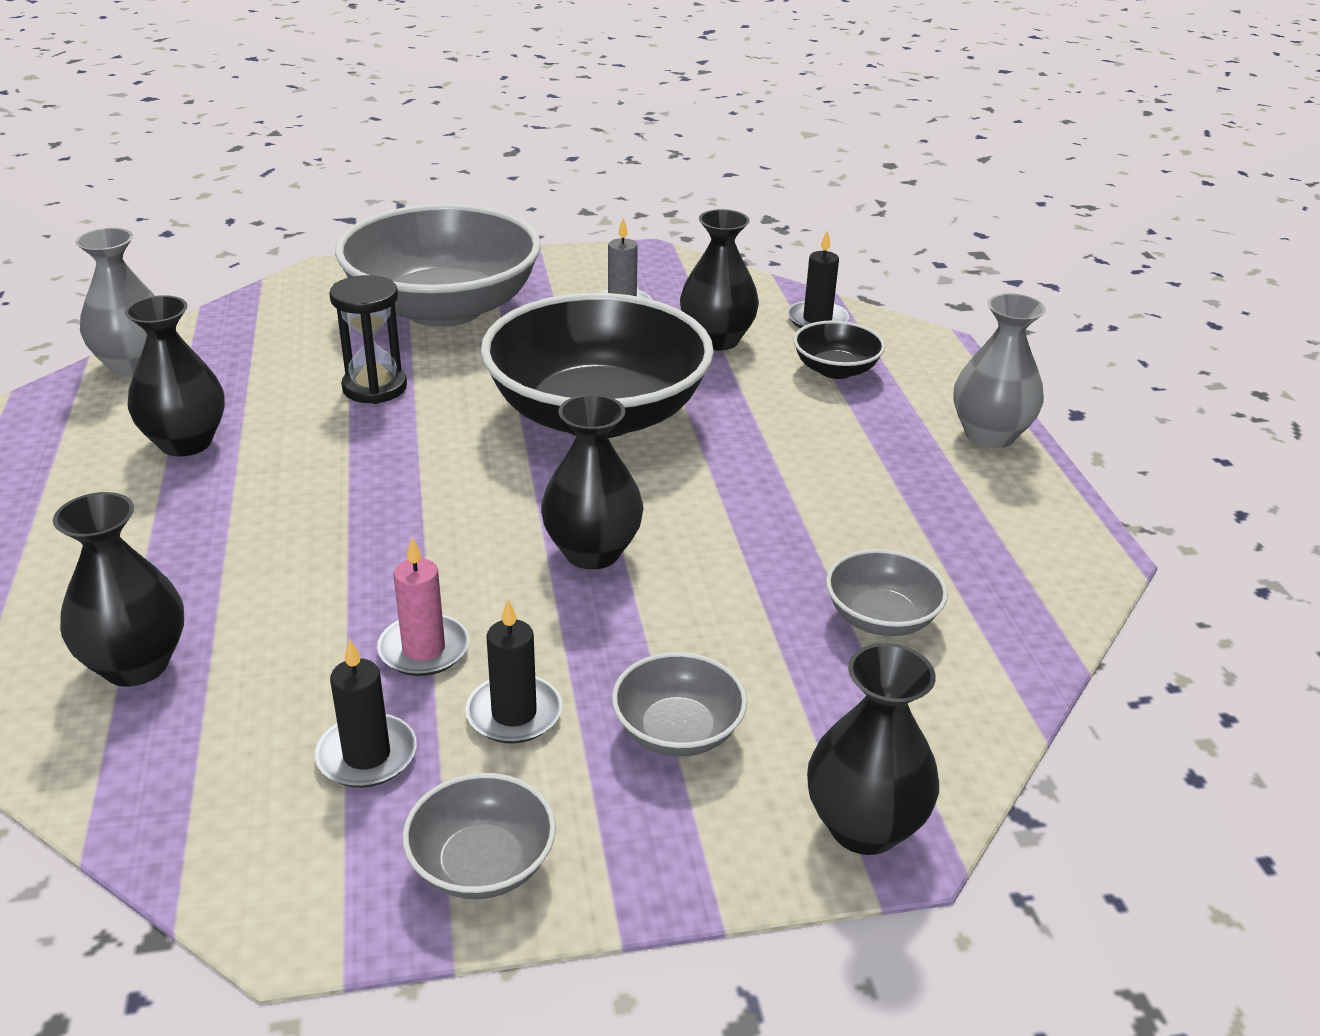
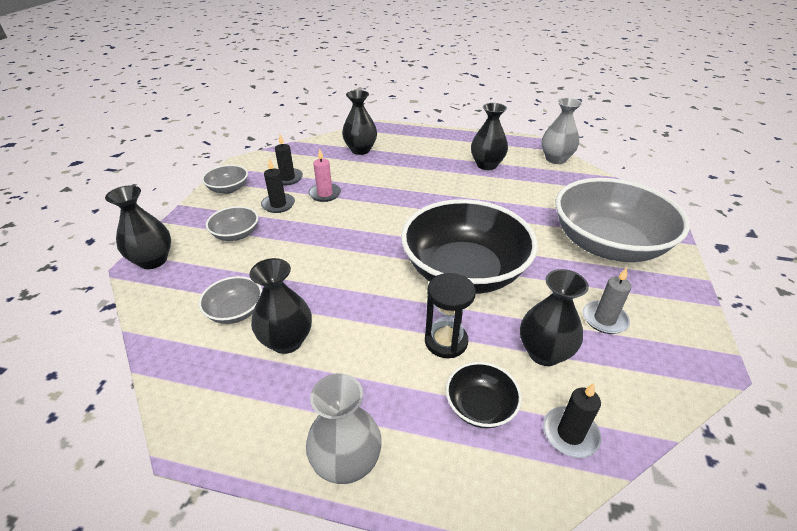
camera: 115 degrees right, 5 degrees up
(374, 388) = (517, 210): black hourglass -> black hourglass (446, 341)
(592, 552) = (349, 241): black vase -> black vase (287, 341)

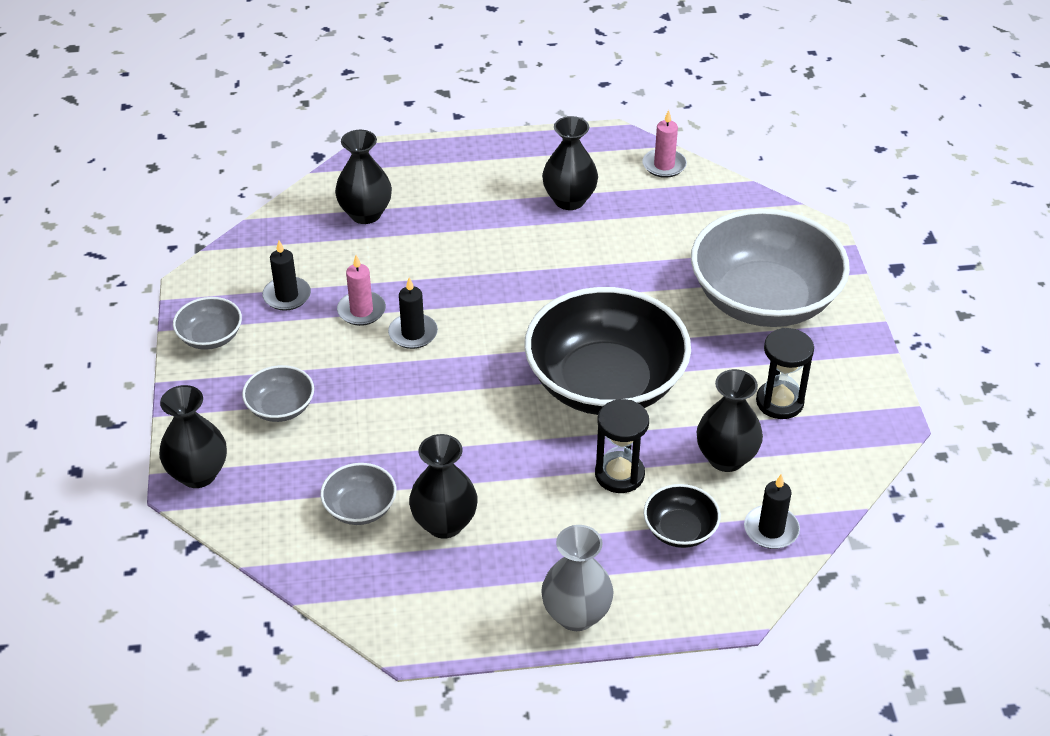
camera: 20 degrees left, 5 degrees up
(278, 204) = (306, 346): black candle -> black candle (413, 333)
(555, 159) = (664, 165): grey vase -> pink candle
(604, 319) = (779, 402): grey candle -> black hourglass

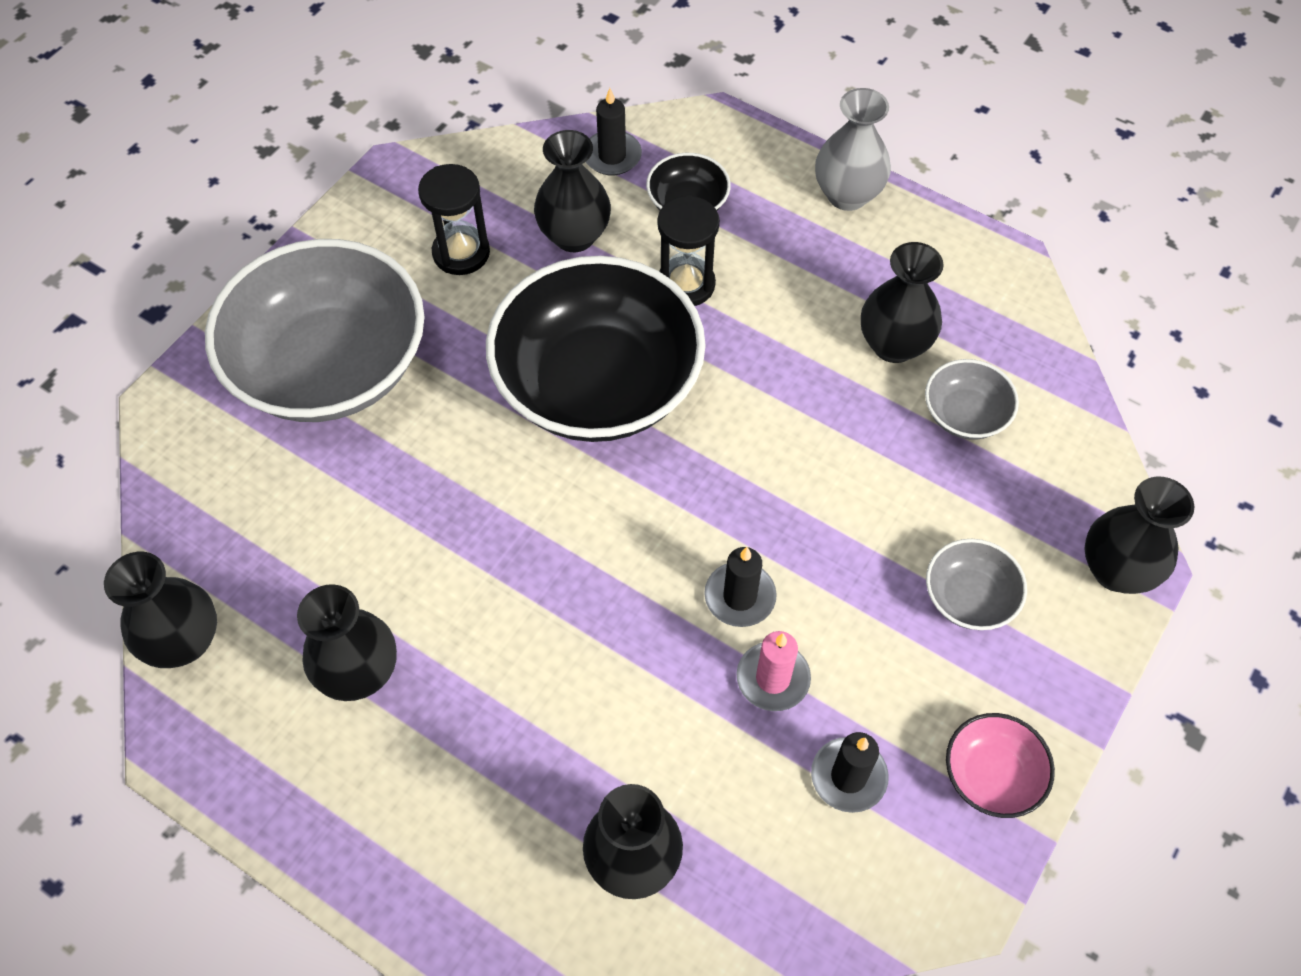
camera: 140 degrees left, 15 degrees up
(210, 337) = (991, 775): grey bowl -> pink bowl
(664, 165) = (184, 641): pink candle -> black vase

